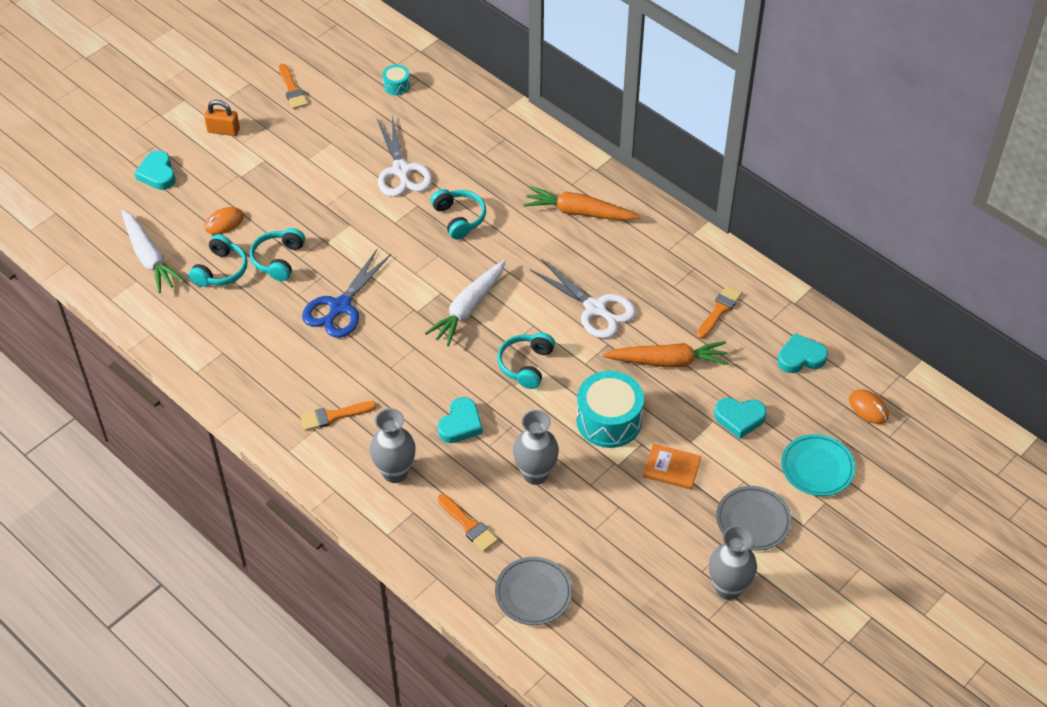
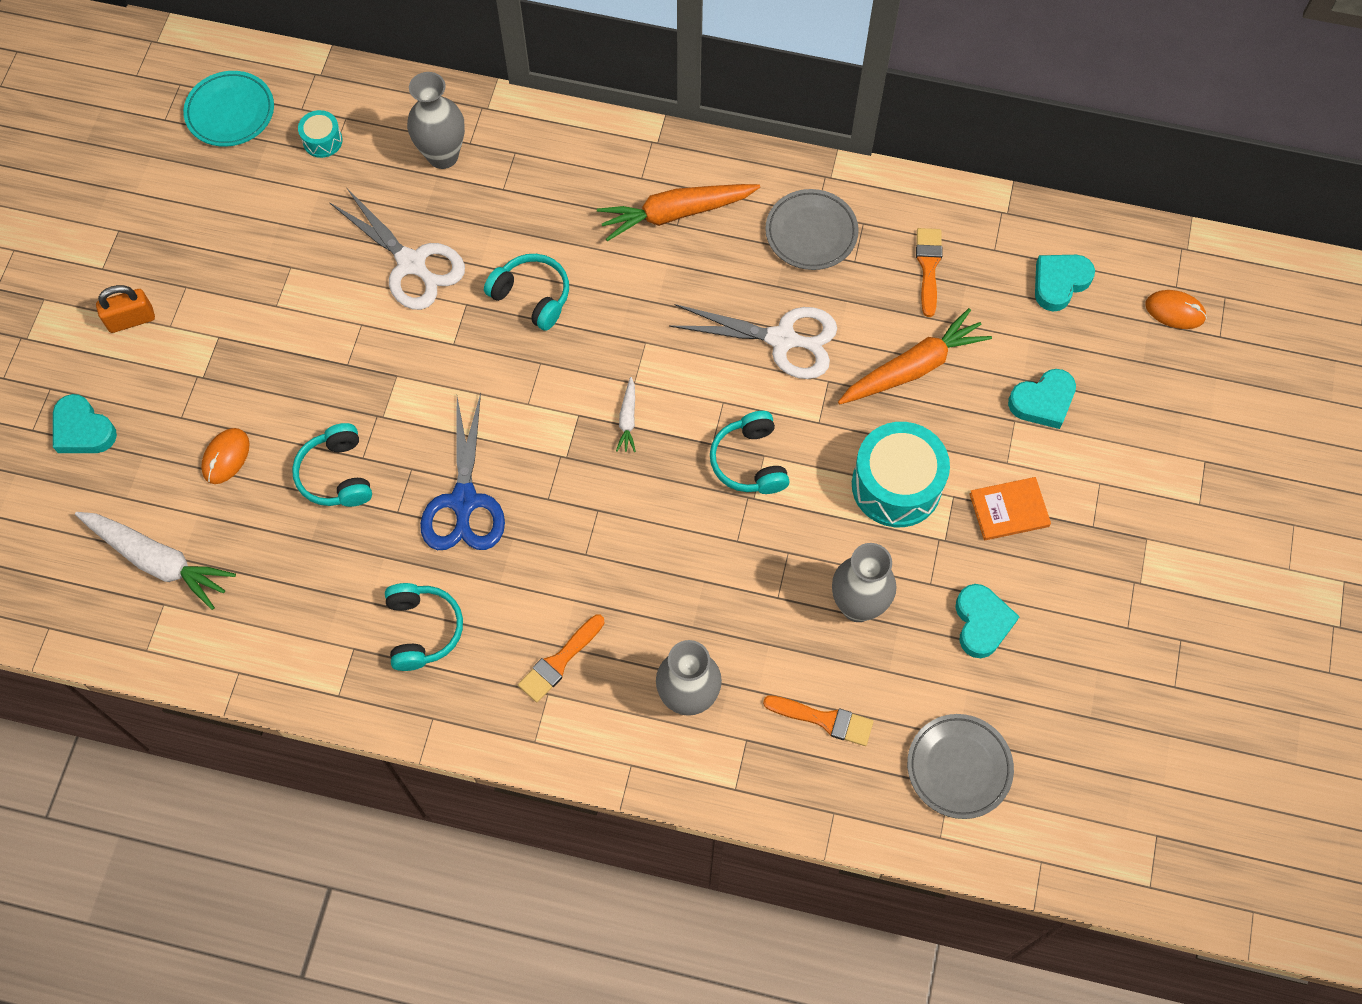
camera: 30 degrees left, 15 degrees up
(221, 270) = (270, 529): turquoise headphones -> turquoise headphones (423, 630)
(292, 89) = (184, 212): orange brush -> none
(460, 424) = (724, 587): turquoise heart -> turquoise heart (982, 623)
(468, 308) = (628, 419): white carrot -> white carrot, size x0.48
(728, 588) = (1170, 633): grey vase -> grey vase (443, 156)
(753, 521) = (1142, 529): grey plate -> grey plate (811, 233)
(817, 468) = (1168, 420): turquoise plate -> turquoise plate (230, 112)

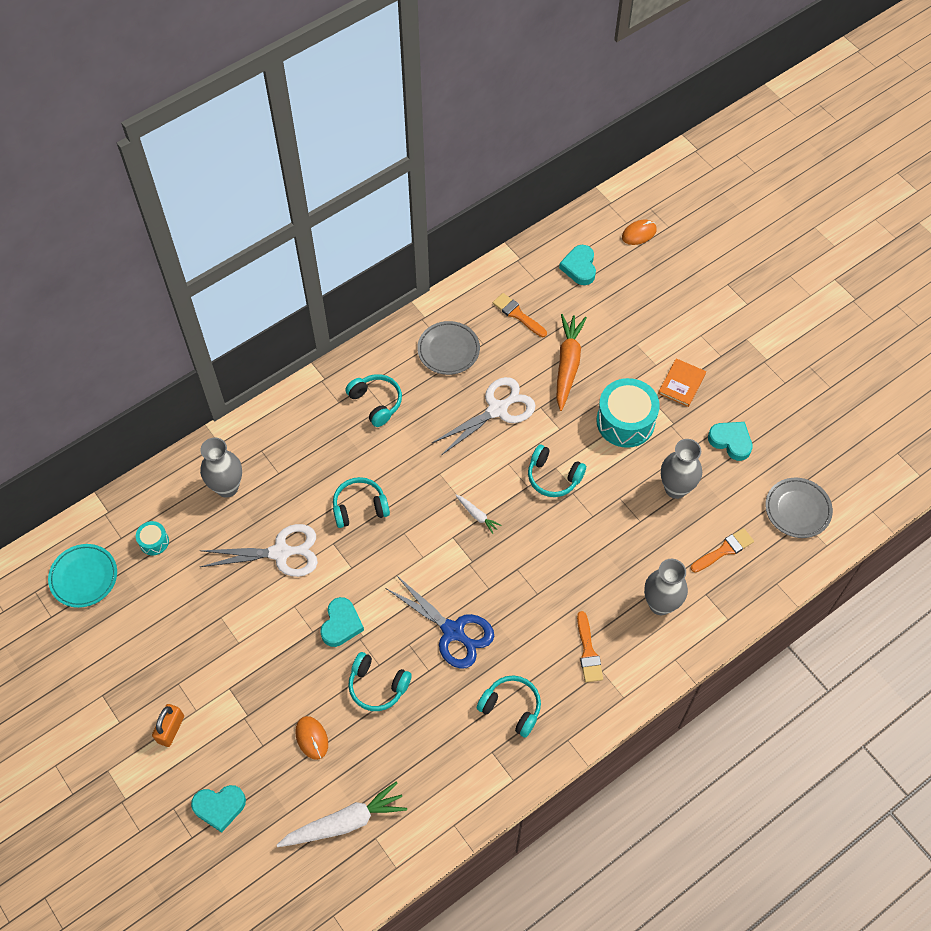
camera: 50 degrees left, 5 degrees down
(675, 214) = (376, 402): orange carrot -> turquoise headphones
(1043, 401) = (637, 324): turquoise heart -> turquoise heart (341, 624)

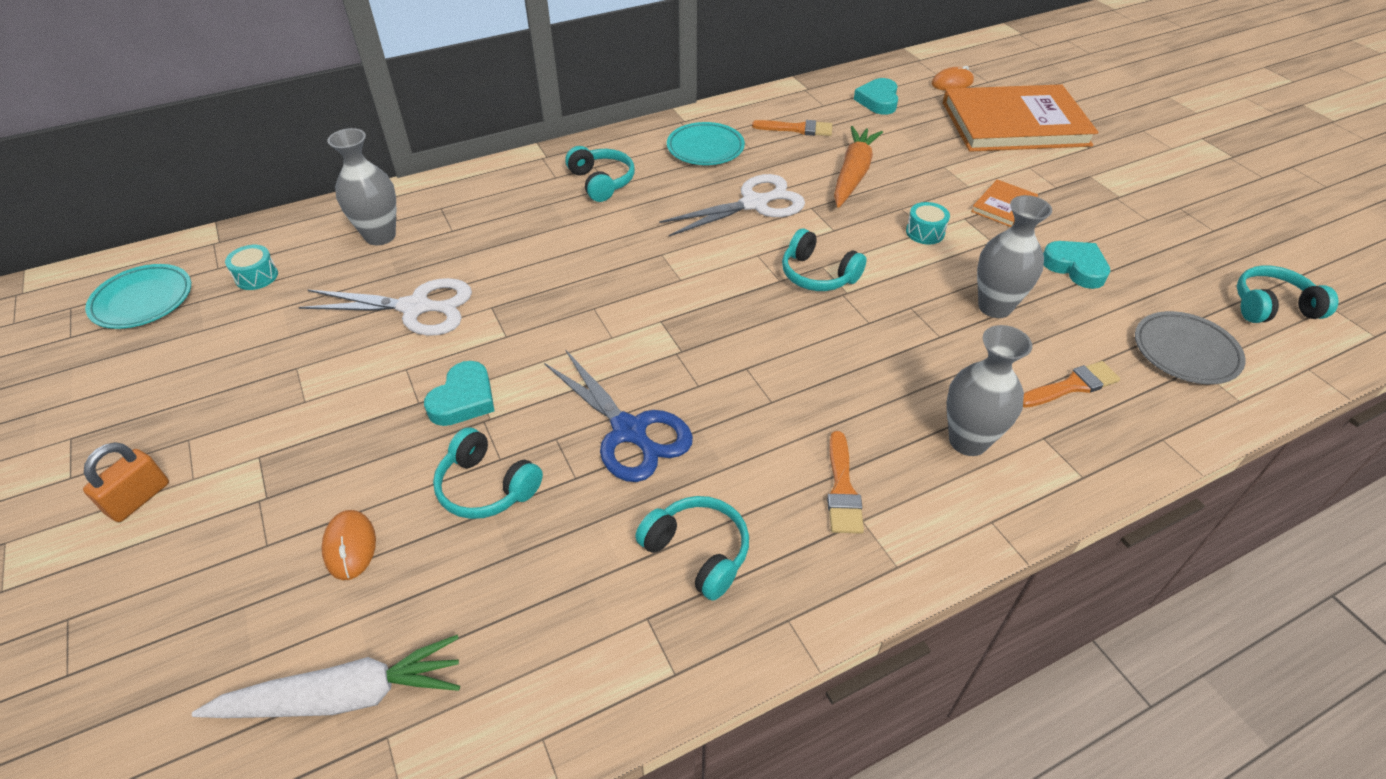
camera: 10 degrees right, 15 degrees down
(219, 807) = (143, 631): turquoise heart -> none
(359, 507) = (543, 274): turquoise headphones -> turquoise headphones (1271, 306)
(448, 350) = (705, 148): grey plate -> turquoise plate
(477, 515) = (702, 302): white carrot -> none
(518, 314) = (797, 129): orange brush -> orange brush turned 135 degrees clockwise
(625, 421) = (925, 232): turquoise drum -> turquoise drum, size x0.48
(690, 282) = (1014, 124): none -> orange book

